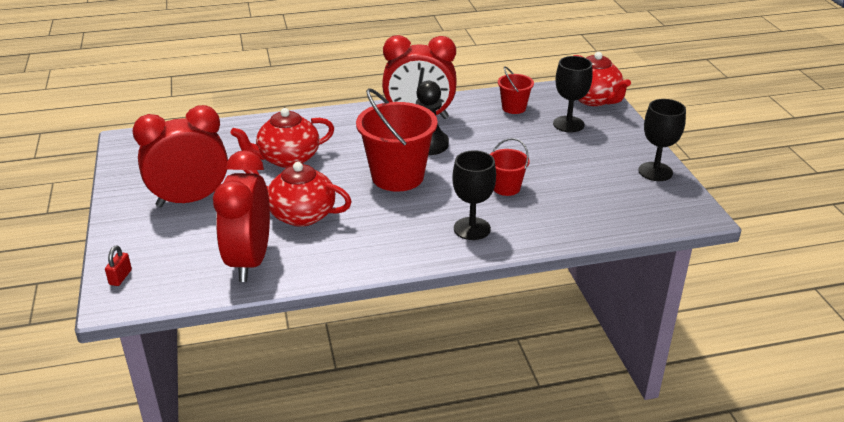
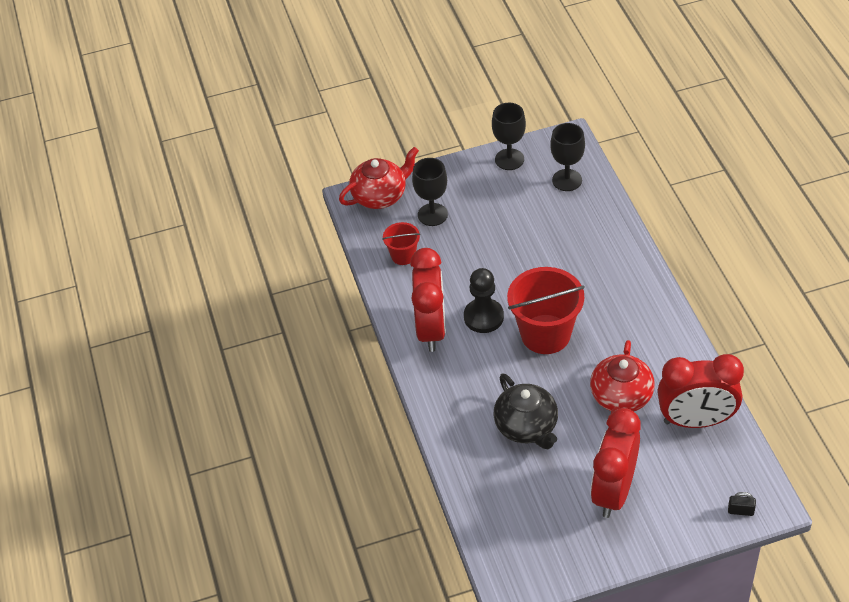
camera: 90 degrees left, 15 degrees up
(120, 277) = (740, 511): red padlock -> black padlock
(190, 200) = (613, 491): red clock -> red clock turned 45 degrees clockwise
(287, 159) = (527, 427): red teapot -> black teapot
(472, 228) = (617, 275): black goblet -> black goblet (567, 180)
(506, 188) = (551, 256): red bucket -> none

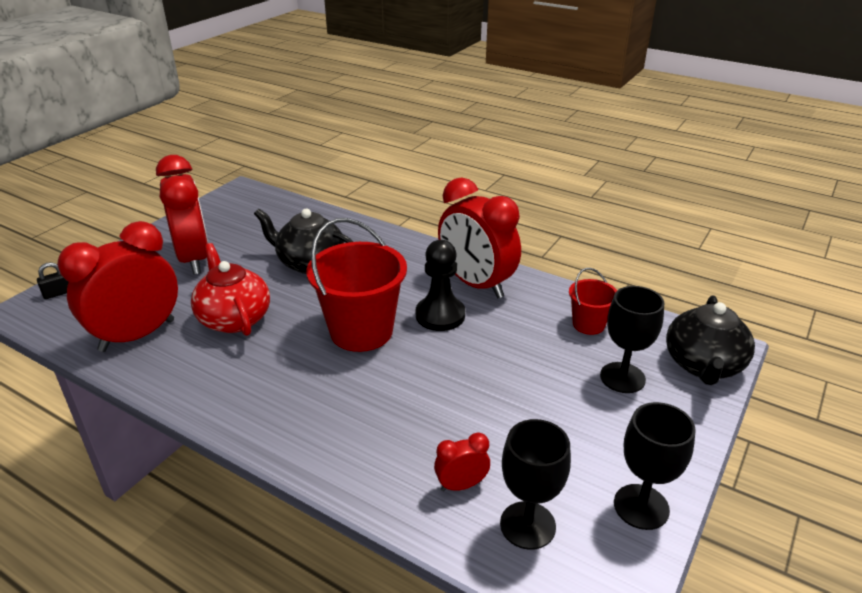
camera: 135 degrees right, 15 degrees down
(380, 196) = (703, 365): red teapot -> black teapot
(578, 211) = (461, 485): none -> red clock

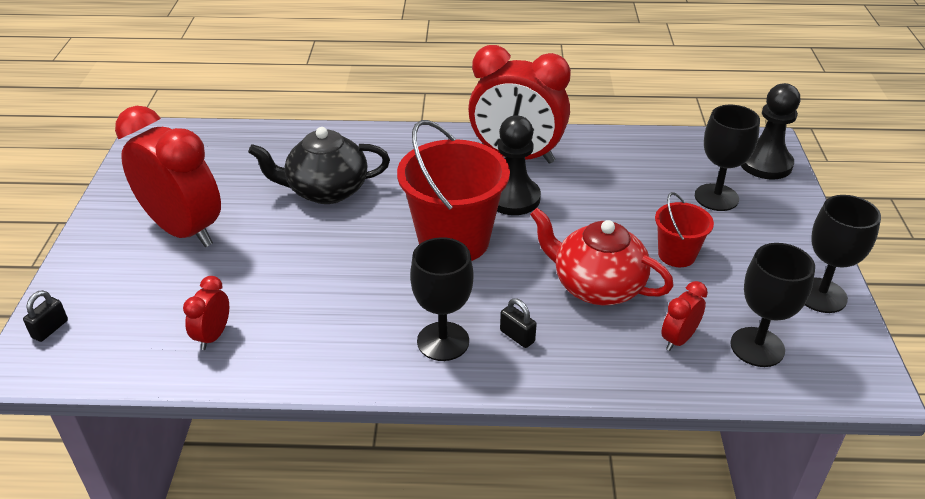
camera: 30 degrees left, 5 degrees up
(137, 335) = (213, 336): red clock -> red clock, size x0.44
(234, 318) = (306, 277): red teapot -> red teapot (596, 286)
(275, 403) = (443, 341): none -> black goblet
(332, 423) = (517, 336): none -> black padlock
(588, 324) = (648, 160): red bucket -> red bucket (676, 255)
(703, 365) = (765, 164): black teapot -> black pawn

